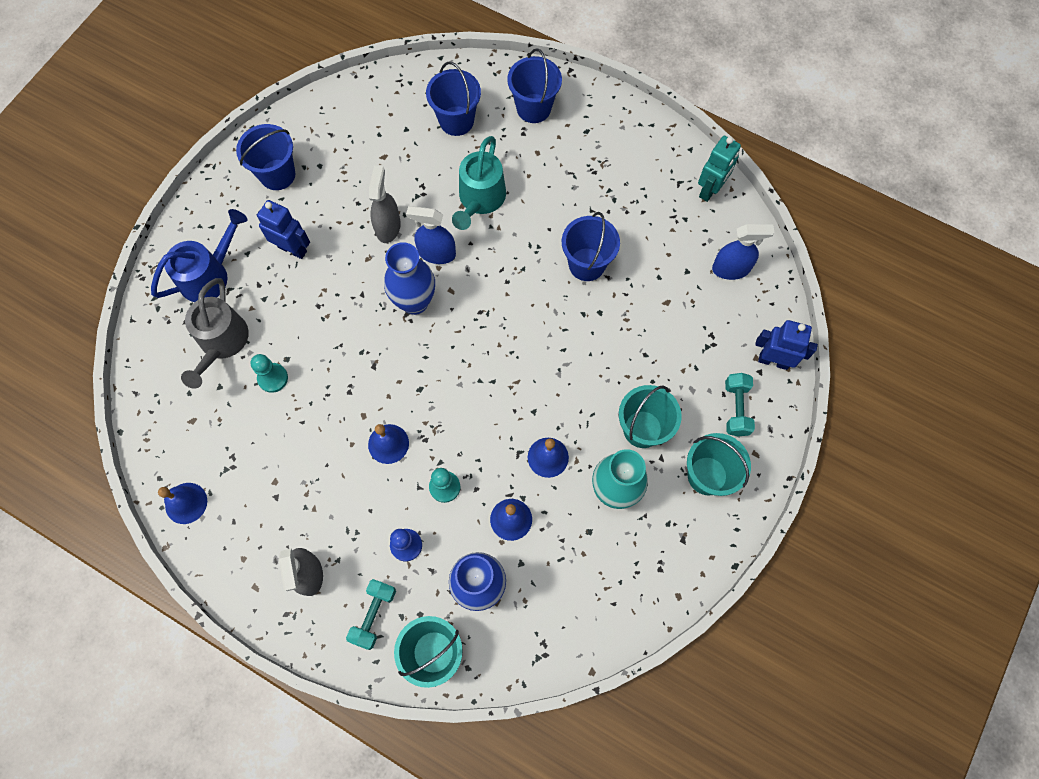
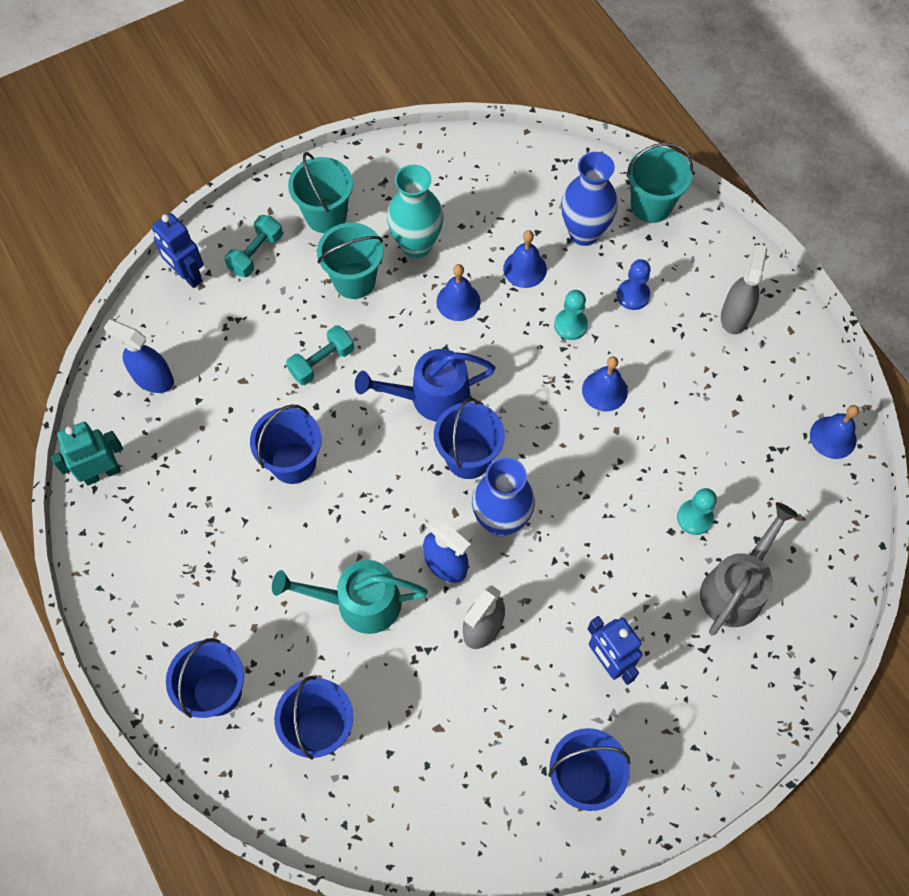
camera: 150 degrees left, 5 degrees down
(210, 274) = (720, 681): blue watering can -> blue watering can (431, 397)
(374, 615) = (690, 256): turquoise dumbbell -> turquoise dumbbell (322, 362)
(464, 334) = (468, 458): none -> blue bucket
(480, 200) = (358, 602): turquoise watering can -> turquoise watering can turned 135 degrees counterclockwise

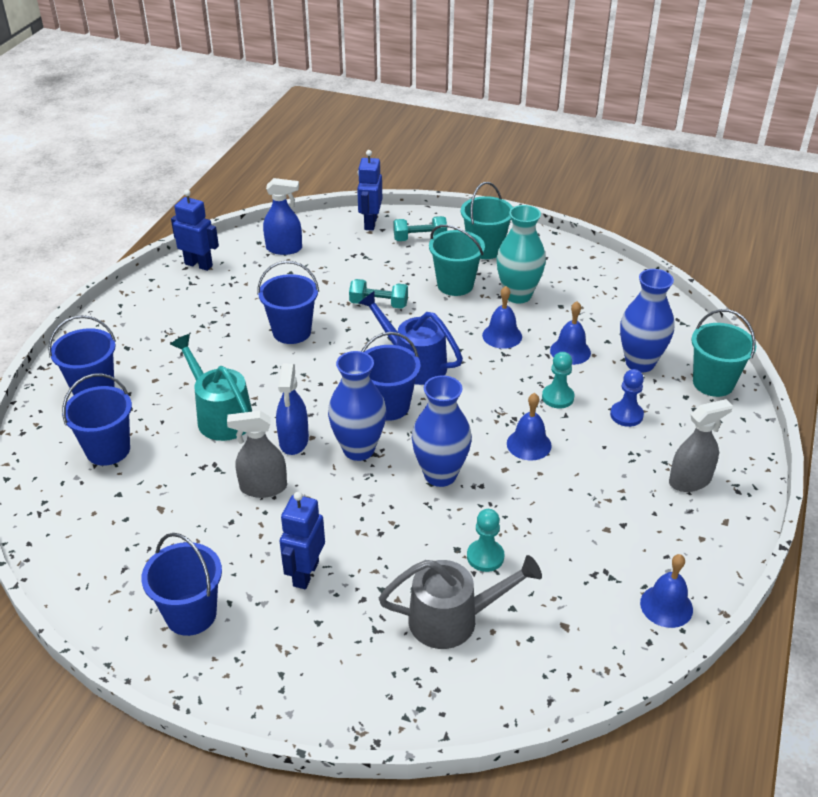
camera: 50 degrees right, 25 degrees down
(102, 473) = (199, 265): turquoise robot -> blue robot
(153, 378) = (284, 248): blue spray bottle -> blue spray bottle turned 105 degrees clockwise
(583, 481) = (440, 475): none -> blue vase

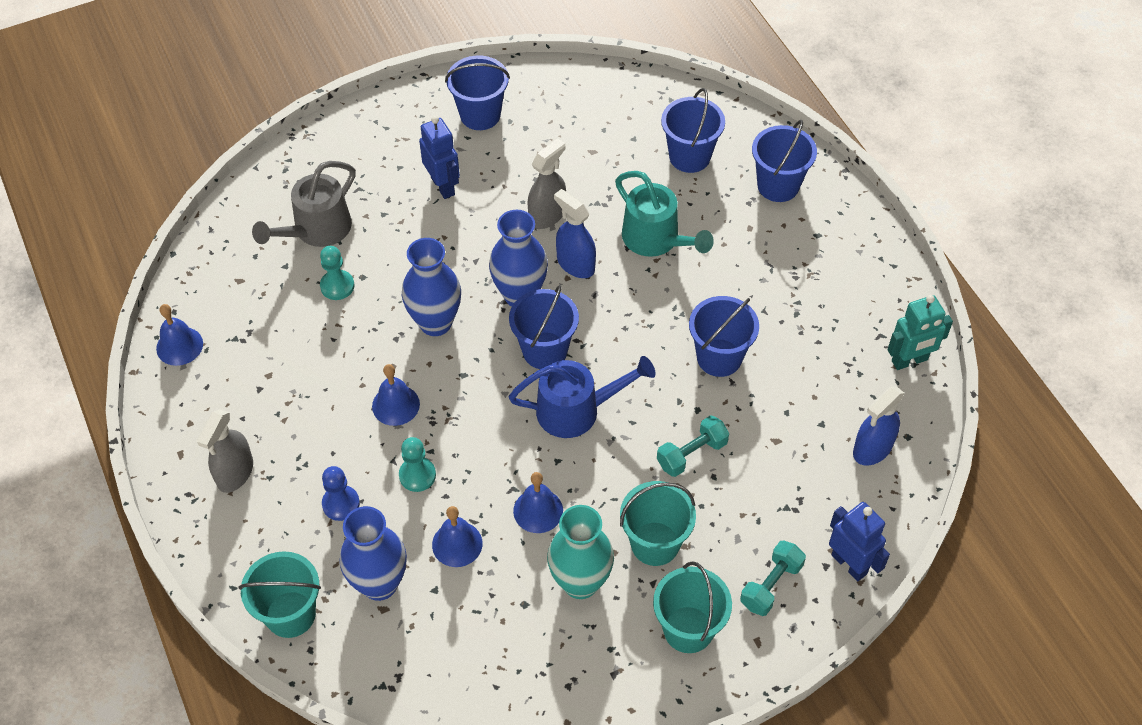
camera: 135 degrees right, 15 degrees up
(199, 265) = (909, 361): blue robot -> turquoise robot
(220, 416) = (656, 240): turquoise watering can -> turquoise watering can turned 45 degrees clockwise

